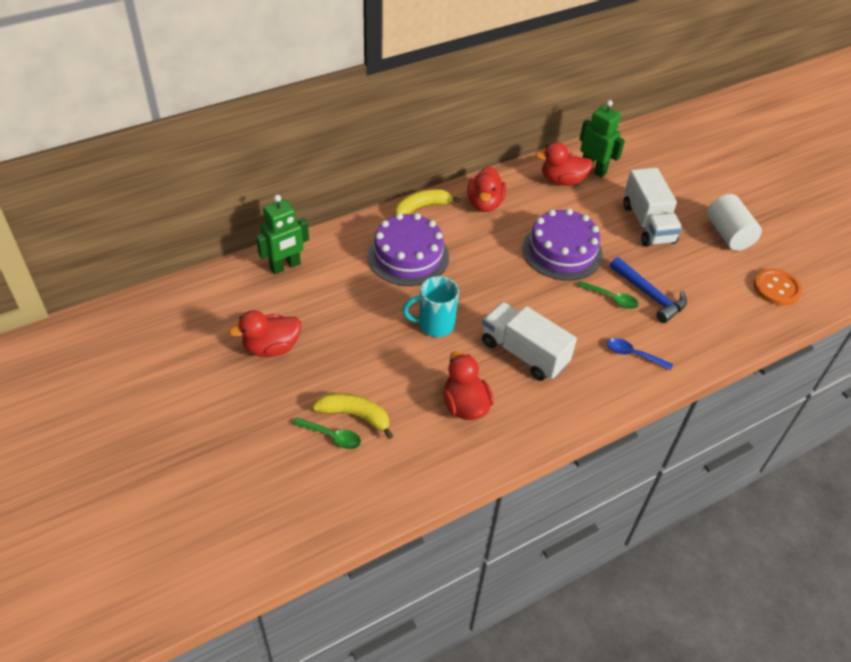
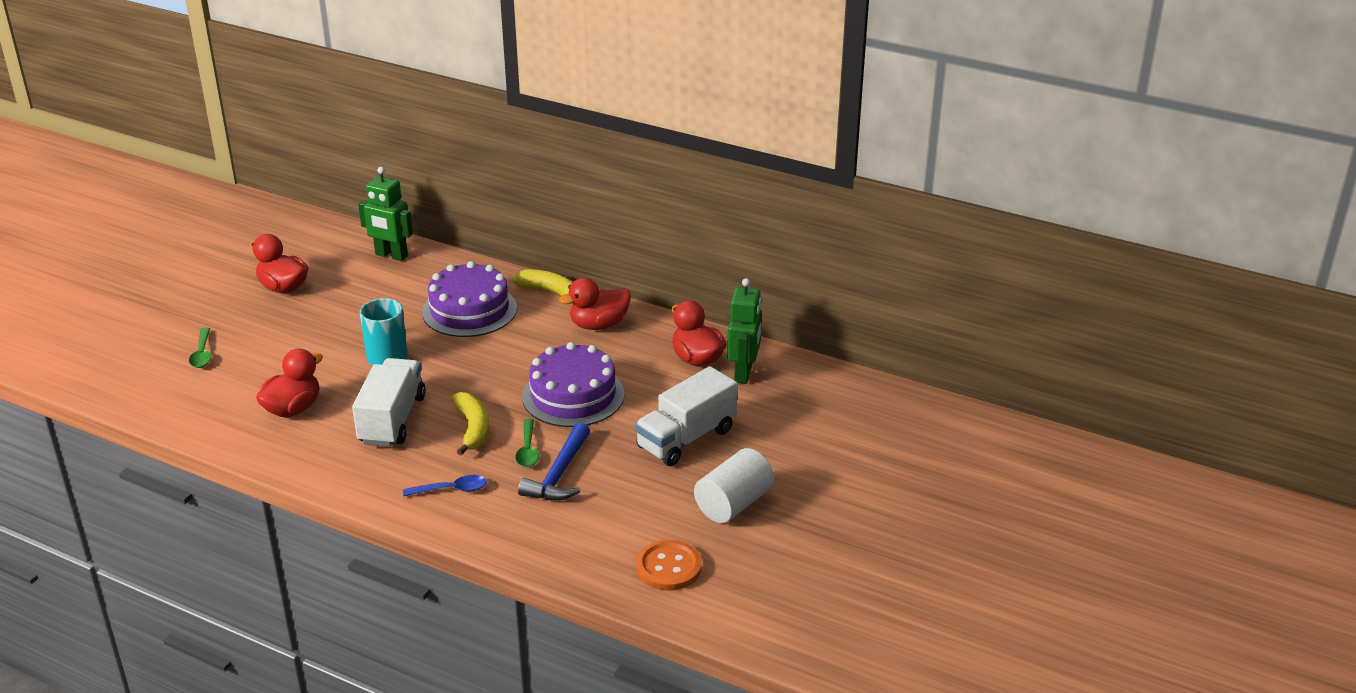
camera: 60 degrees right, 15 degrees down
(355, 415) = (235, 356): yellow banana -> yellow banana (473, 428)
(633, 355) = (451, 490): blue spoon -> blue spoon turned 90 degrees clockwise

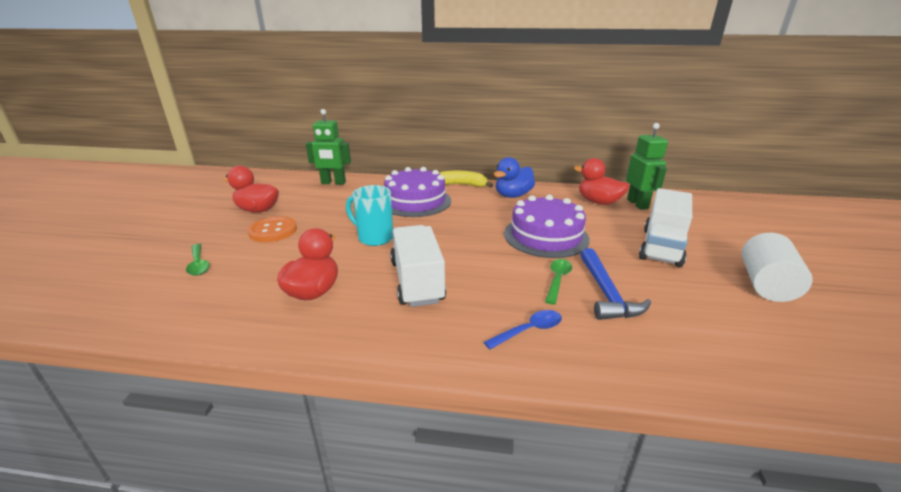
camera: 20 degrees left, 5 degrees down
(473, 428) = (494, 273): yellow banana -> none
(528, 450) = (557, 280): green spoon -> green spoon turned 135 degrees counterclockwise
(599, 325) = (513, 195): red duck -> blue duck
(669, 567) = (812, 355): orange button -> orange button (273, 231)

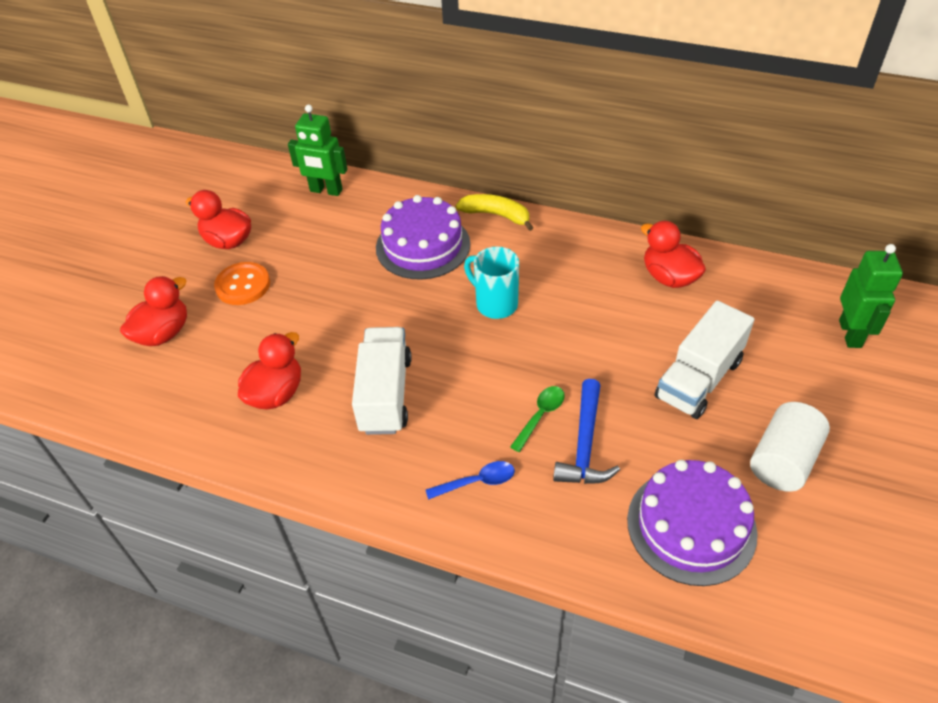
camera: 15 degrees right, 20 degrees up
(198, 264) = (163, 333): green spoon -> red duck
(374, 238) = (355, 314): turquoise mug -> turquoise mug (495, 304)
(513, 195) = (557, 248): blue duck -> none
(546, 236) = (562, 338): purple cake -> purple cake (691, 526)
(638, 204) = (722, 289): green robot -> green robot (850, 333)

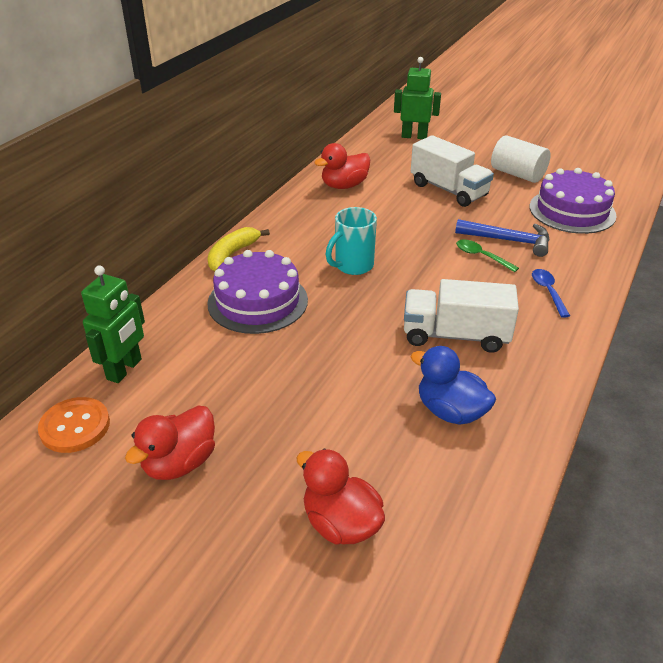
camera: 85 degrees left, 10 degrees down
(243, 285) = (272, 444): orange button -> orange button (75, 426)
(276, 393) = (450, 411): red duck -> blue duck

